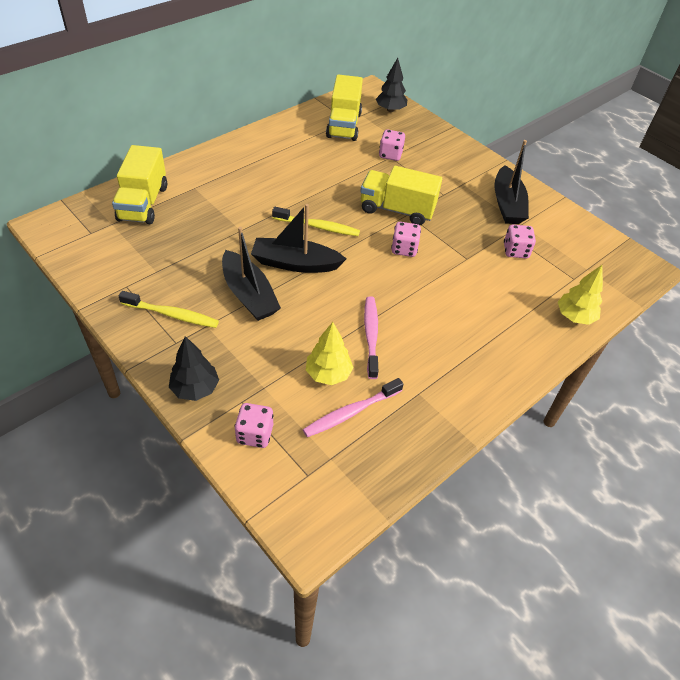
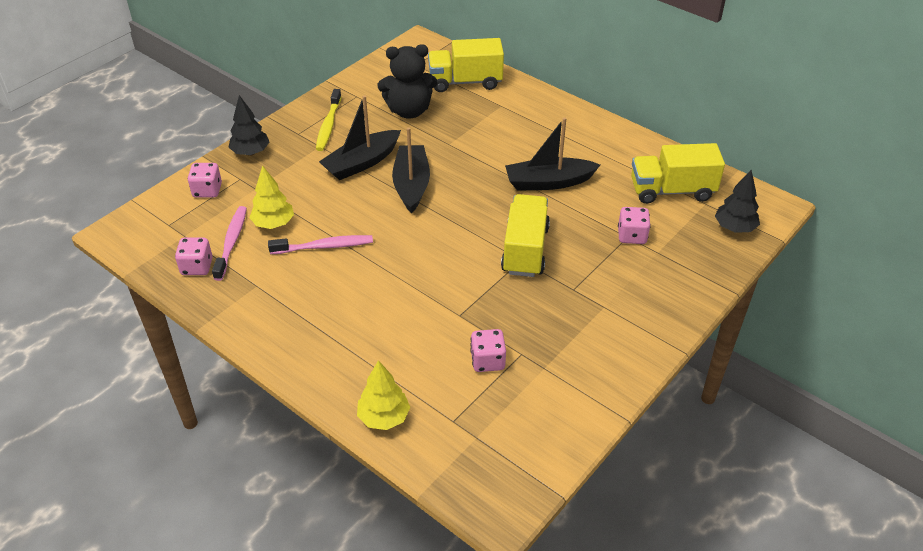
camera: 85 degrees right, 5 degrees down
(174, 249) = (409, 111): none -> black teddy bear
(318, 227) = (472, 193): yellow toothbrush -> none
(351, 412) = (231, 242): pink toothbrush -> pink toothbrush turned 45 degrees clockwise
(404, 249) = (458, 261): pink dice -> pink dice (197, 267)
(507, 204) = (580, 353): black boat -> black boat (548, 182)

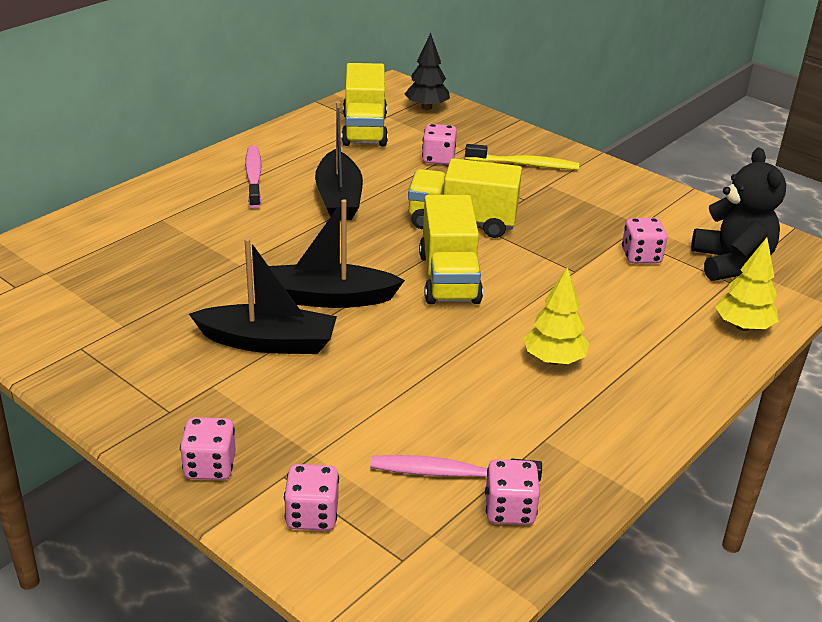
camera: 90 degrees left, 10 degrees down
(251, 152) = (210, 466): black tree -> pink dice
(274, 224) = (406, 428): yellow tree -> yellow tree (554, 359)
(324, 246) = (458, 376): pink toothbrush -> pink toothbrush (254, 177)
(328, 125) = (157, 377): yellow toothbrush -> yellow toothbrush (524, 164)
(362, 163) = (268, 342): black boat -> black boat turned 45 degrees counterclockwise
(409, 111) = (145, 296): black teddy bear -> black teddy bear (731, 263)
(465, 82) = (88, 244): yellow truck -> yellow truck (449, 278)

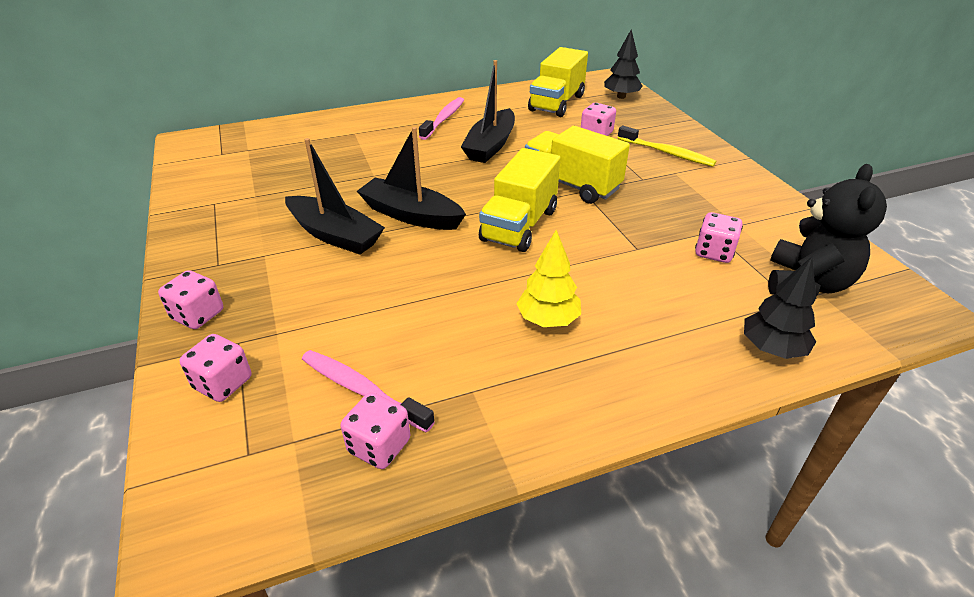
camera: 30 degrees right, 5 degrees up
(743, 326) = (772, 348): yellow tree -> black tree

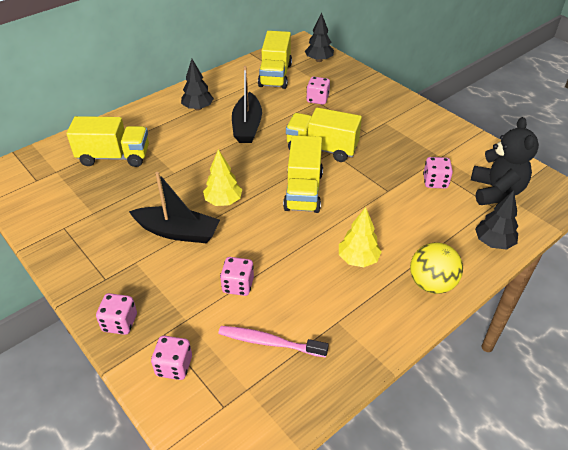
camera: 20 degrees left, 5 degrees up
(318, 148) = (114, 157): none -> yellow truck
(379, 446) = (302, 375): pink dice -> pink dice (238, 285)
(411, 215) = (223, 201): black boat -> yellow tree
(443, 119) = (198, 108): pink toothbrush -> black tree
(642, 379) = (431, 284): none -> yellow ball
(667, 153) = (372, 106): yellow toothbrush -> none

